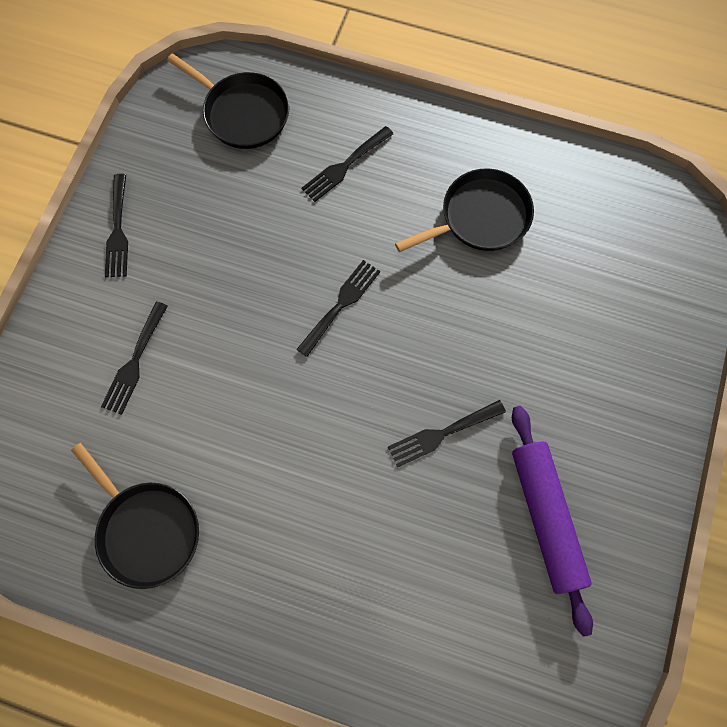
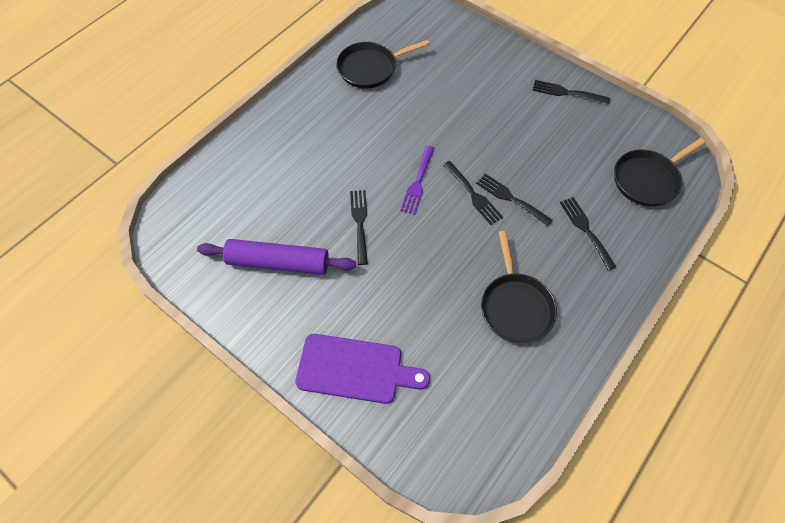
camera: 110 degrees right, 10 degrees down
(134, 362) = (472, 83): black fork -> black fork (510, 198)
(347, 380) = (418, 182): none -> purple fork
(637, 363) = (355, 369): none -> purple cutting board

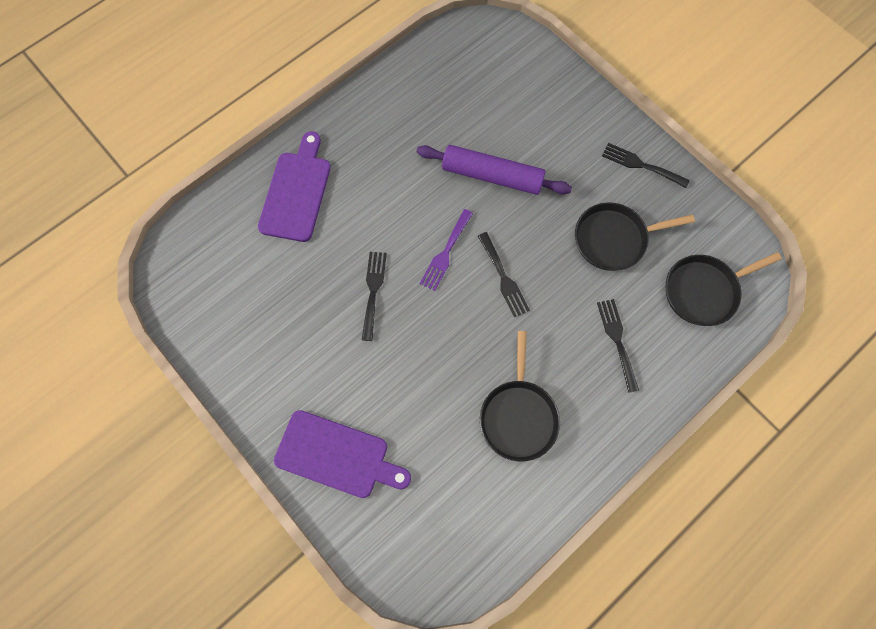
camera: 10 degrees right, 10 degrees up
(275, 153) = (297, 192): none -> purple cutting board
(278, 262) = (279, 322): purple rolling pin -> purple rolling pin (492, 175)
(370, 68) = (422, 98): black pan -> black pan (614, 239)
(510, 198) = (543, 289): black fork -> none

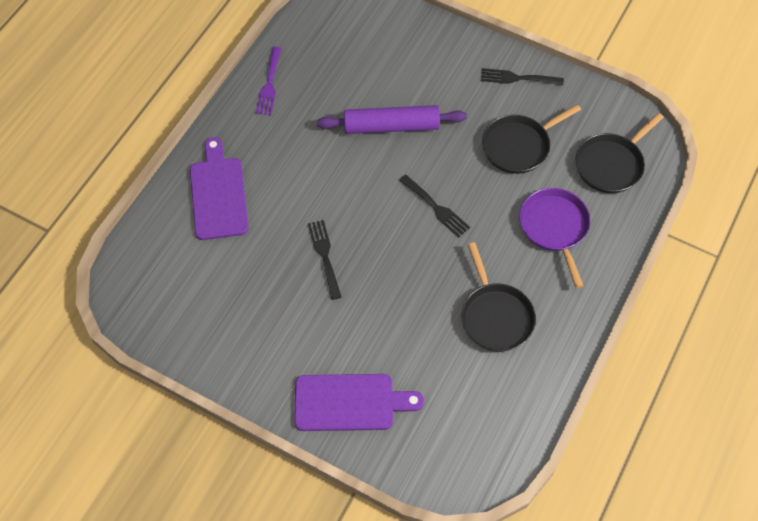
camera: 20 degrees left, 10 degrees down
(446, 253) = (376, 203): purple fork -> purple fork (269, 84)
(617, 340) = (554, 227): black fork -> purple pan

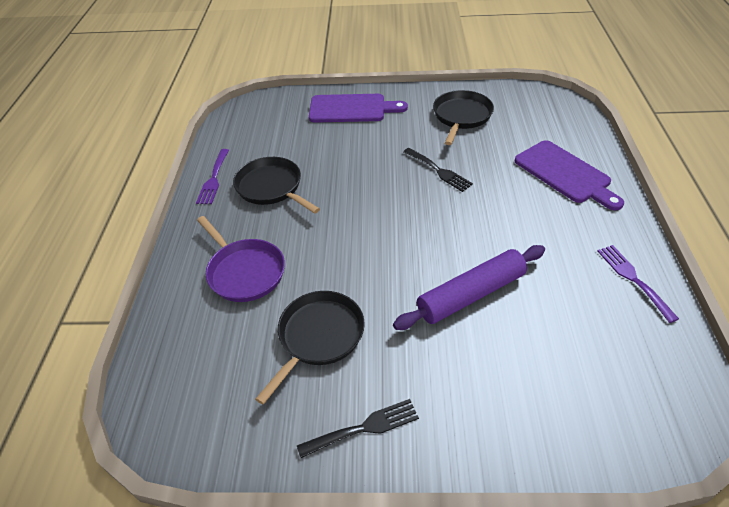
camera: 155 degrees right, 15 degrees down
(350, 403) = (351, 109): purple cutting board -> purple cutting board turned 150 degrees counterclockwise
(436, 208) = (370, 241): black fork -> none
(550, 360) = (214, 179): none -> purple fork
(611, 164) = (199, 364): black pan -> black pan (461, 116)

